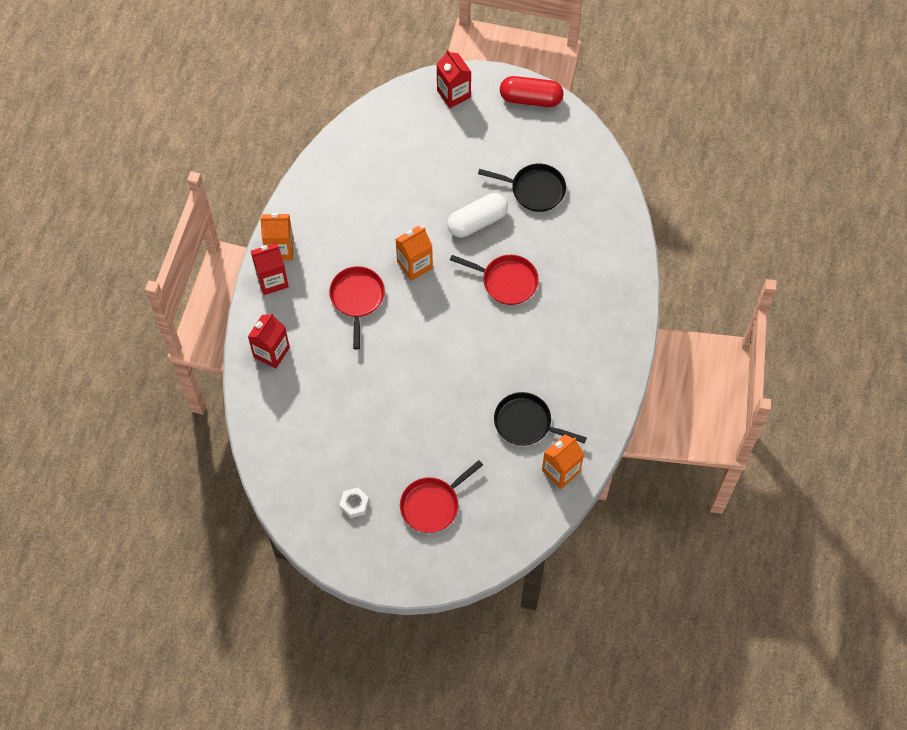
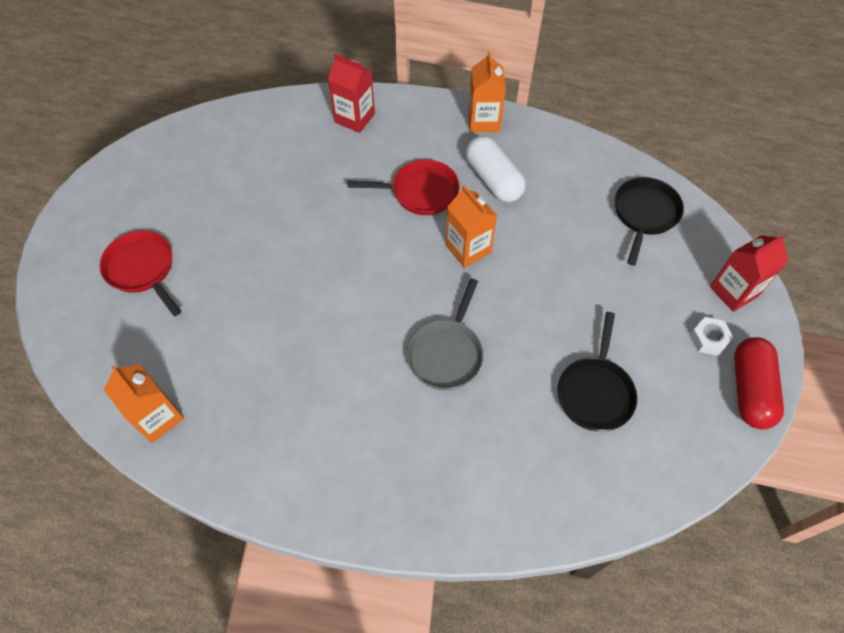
camera: 90 degrees right, 5 degrees down
(272, 280) = (443, 116): red carton -> none
(354, 504) = (160, 194): white nut -> white nut (708, 339)
(477, 221) = (537, 319): white capsule -> white capsule (493, 179)
(506, 281) = (446, 353): red pan -> grey pan
(526, 423) = (234, 375): black pan -> black pan (644, 214)

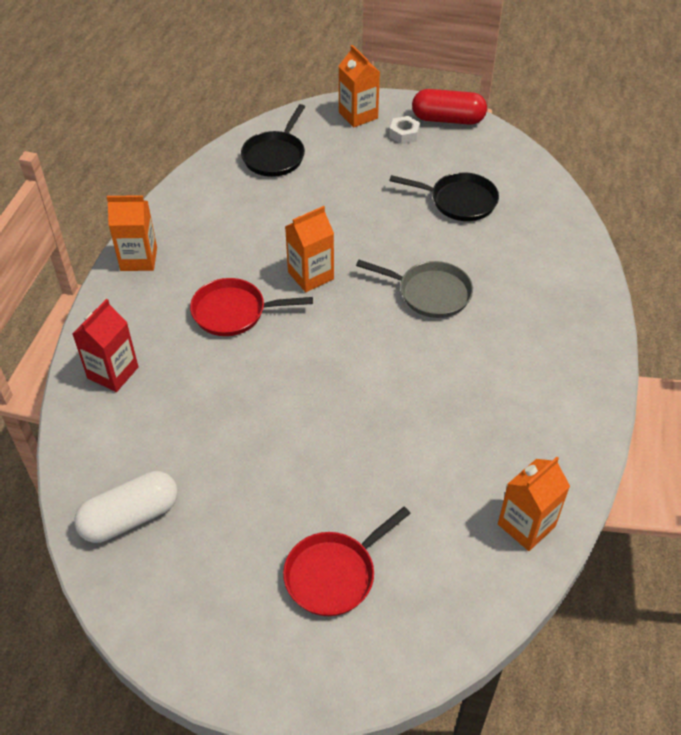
camera: 90 degrees left, 10 degrees down
(420, 192) = (234, 312): red pan -> red pan turned 90 degrees counterclockwise
(493, 179) = (223, 254): white capsule -> white capsule (130, 517)
(644, 214) = (275, 156): black pan -> black pan turned 90 degrees counterclockwise
(733, 291) = (358, 115): red carton -> orange carton

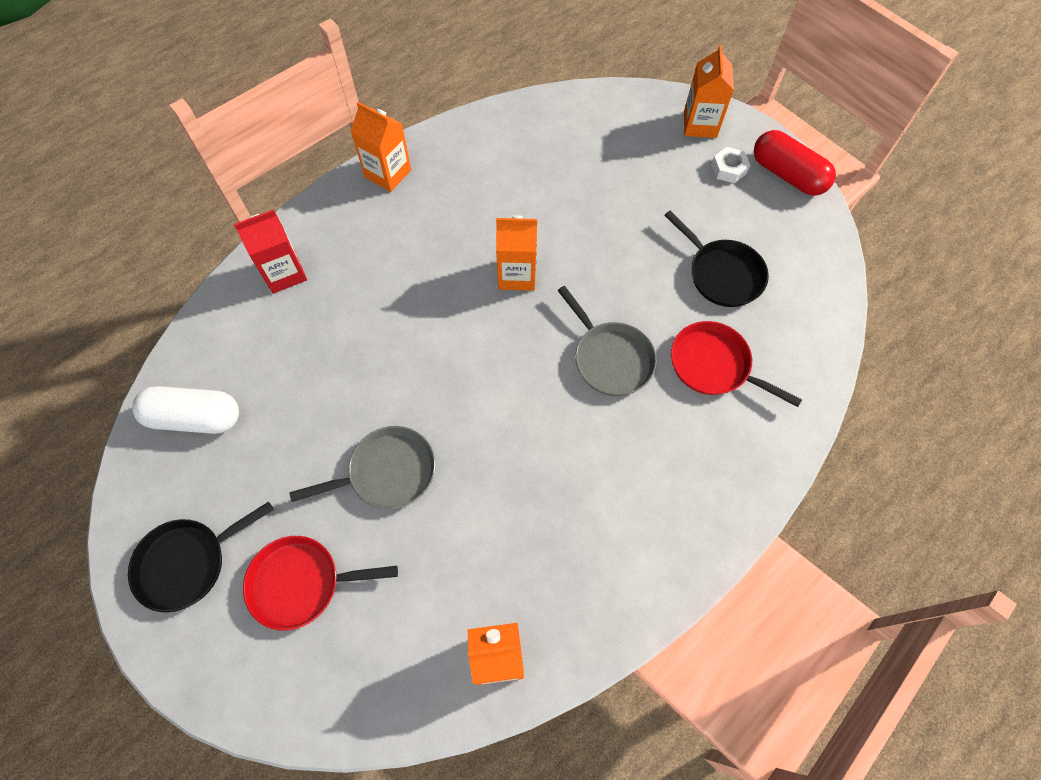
camera: 35 degrees right, 15 degrees up
(234, 312) = (423, 273): red pan -> red pan (714, 365)
(275, 156) = (586, 129): black pan -> black pan (188, 562)
(332, 460) = (387, 472): none -> grey pan

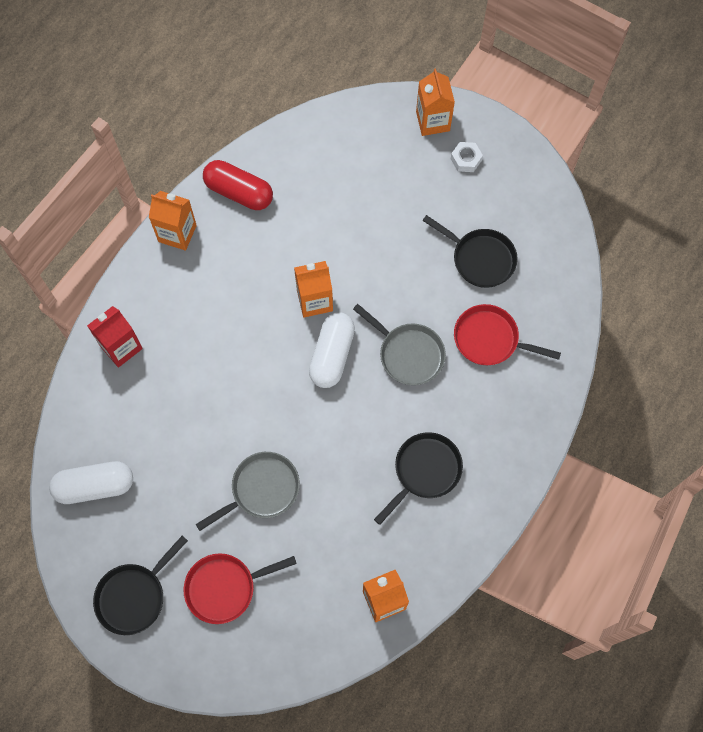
camera: 15 degrees left, 5 degrees up
(519, 338) = (332, 355): none -> white capsule
(594, 502) = (424, 471): none -> black pan
(787, 175) = (515, 153): red capsule -> red capsule (239, 192)

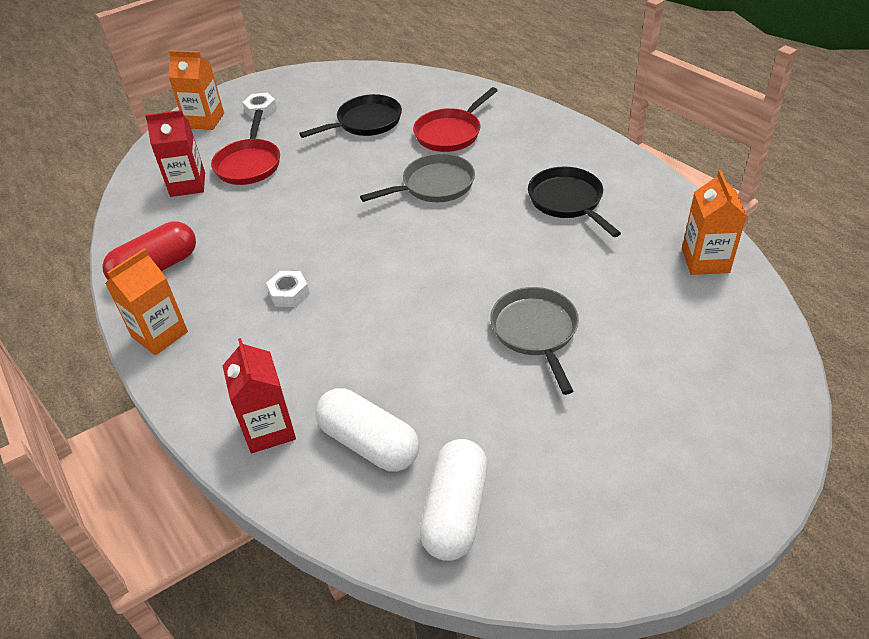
camera: 65 degrees left, 25 degrees down
(134, 596) = (639, 502): black pan -> none
(225, 587) = (654, 396): red pan -> red pan (249, 164)
(244, 299) = (289, 293): none -> white nut
(314, 300) = (330, 237): orange carton -> none
(332, 355) = (402, 238): white capsule -> white capsule (369, 443)
(341, 158) = (188, 184): none -> red carton

